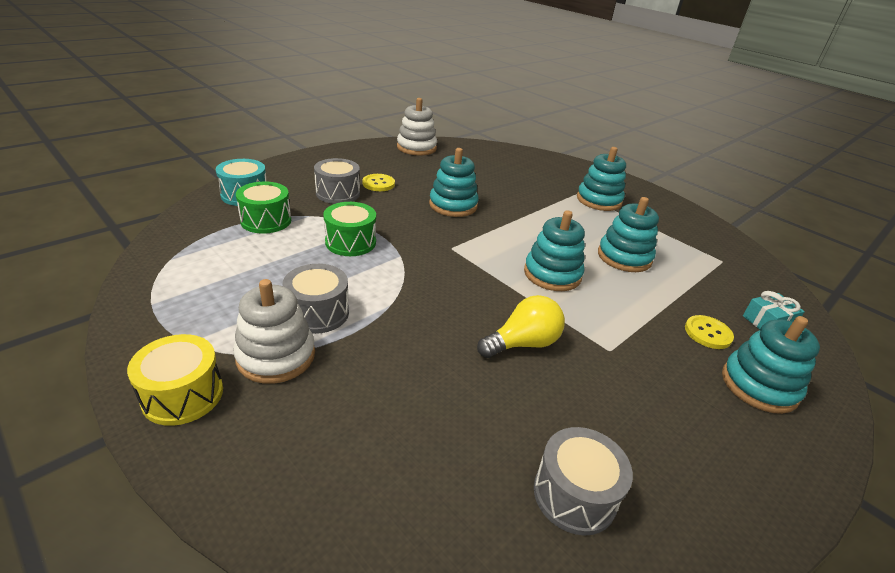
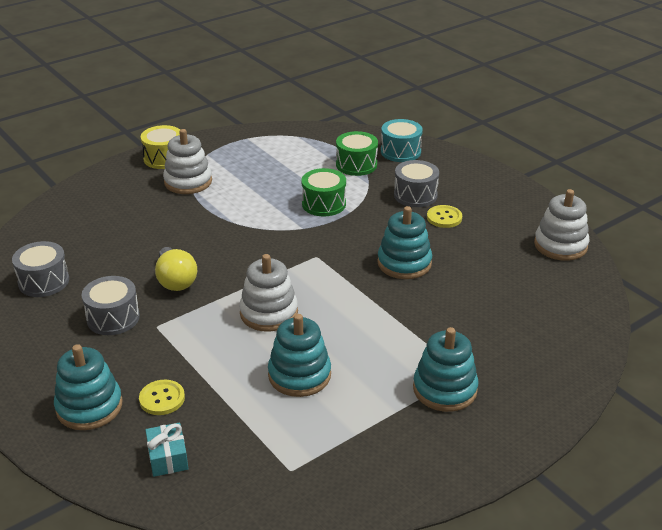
camera: 100 degrees right, 0 degrees up
(318, 313) = (228, 193): grey drum -> grey drum (113, 318)
(552, 274) = (269, 313): turquoise stacking toy -> white stacking toy

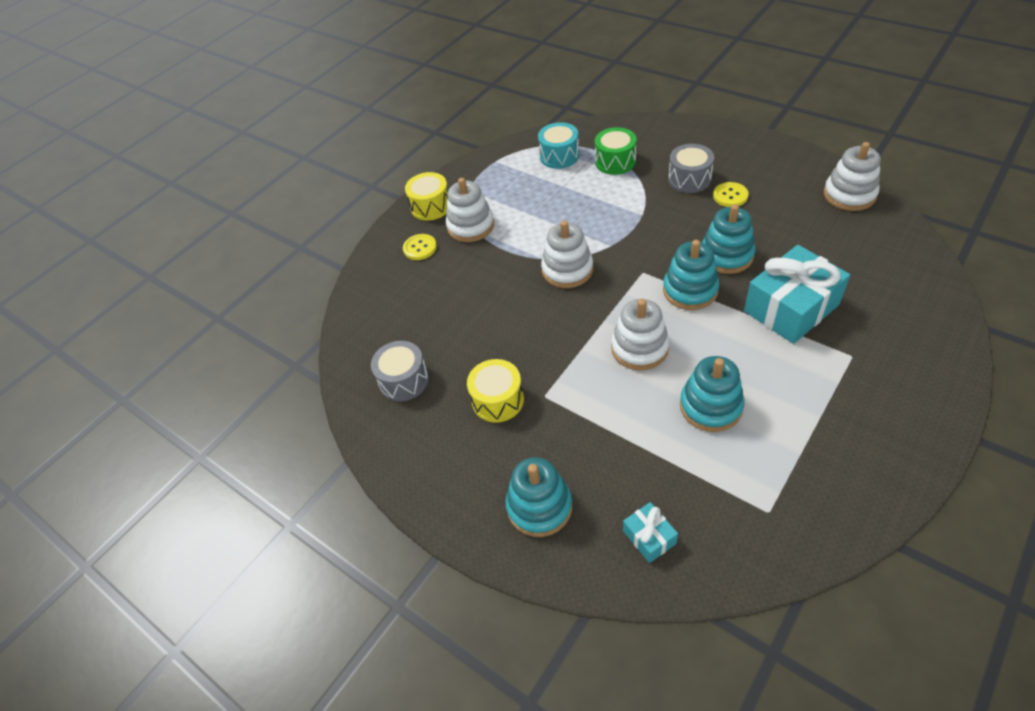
camera: 10 degrees left, 15 degrees up
(113, 318) = (498, 400): grey drum -> yellow drum
(162, 399) = (602, 474): yellow button -> yellow button (420, 248)
(175, 280) = (530, 339): yellow light bulb -> none
(249, 237) = (567, 270): none -> white stacking toy
(324, 204) = (613, 213): green drum -> none
(400, 152) = (646, 136): turquoise drum -> turquoise drum (559, 156)
(434, 320) = (791, 308): none -> turquoise gift
(445, 389) = (847, 379): turquoise stacking toy -> turquoise stacking toy (690, 290)

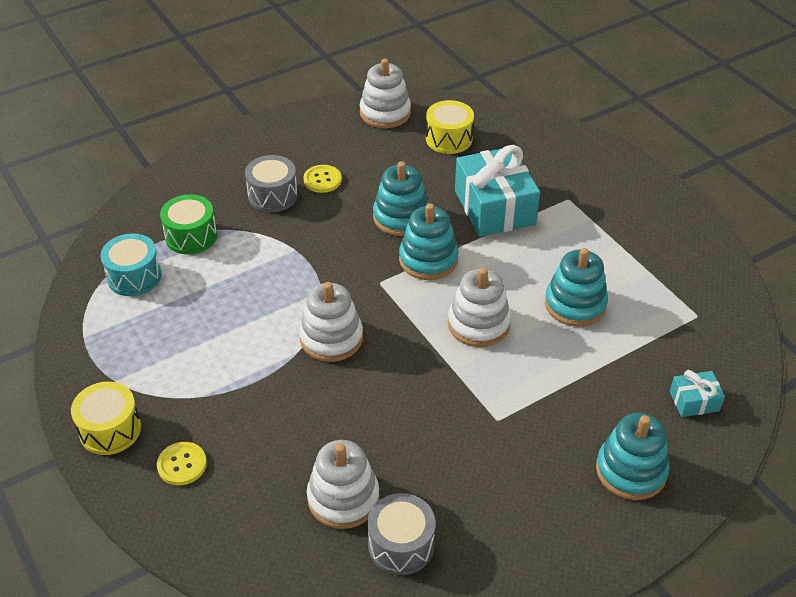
camera: 75 degrees left, 5 degrees down
(471, 226) = (185, 400): white stacking toy -> white stacking toy (343, 498)
(498, 400) = (481, 462): yellow drum -> yellow drum (449, 139)

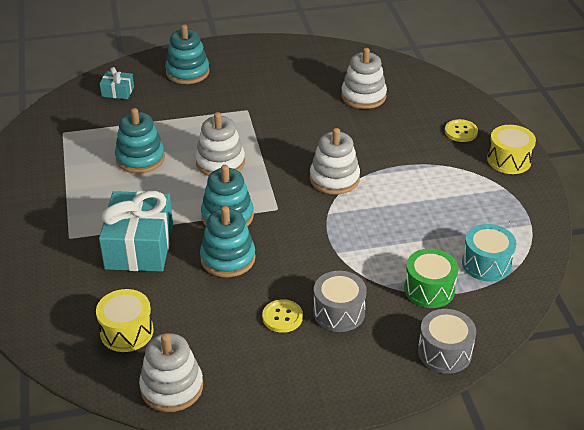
camera: 160 degrees left, 5 degrees down
(401, 545) = (339, 72): grey drum -> grey drum (444, 352)

